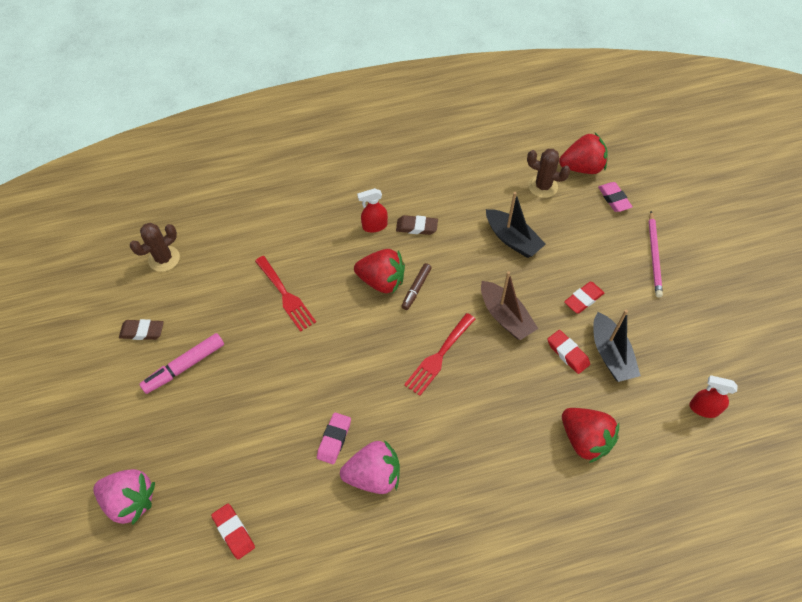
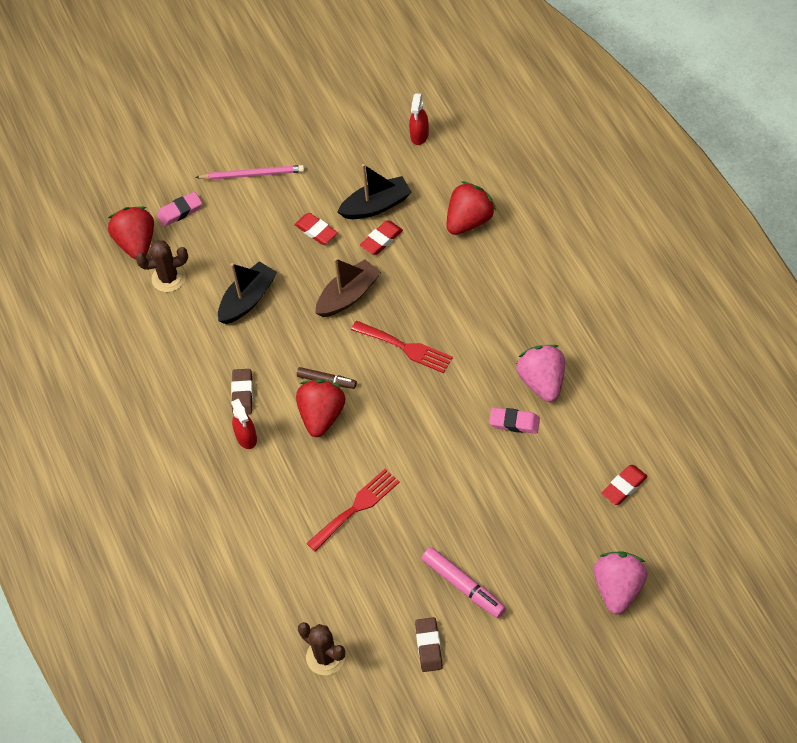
camera: 95 degrees left, 0 degrees up
(543, 186) = (168, 278): brown cactus -> brown cactus turned 60 degrees clockwise

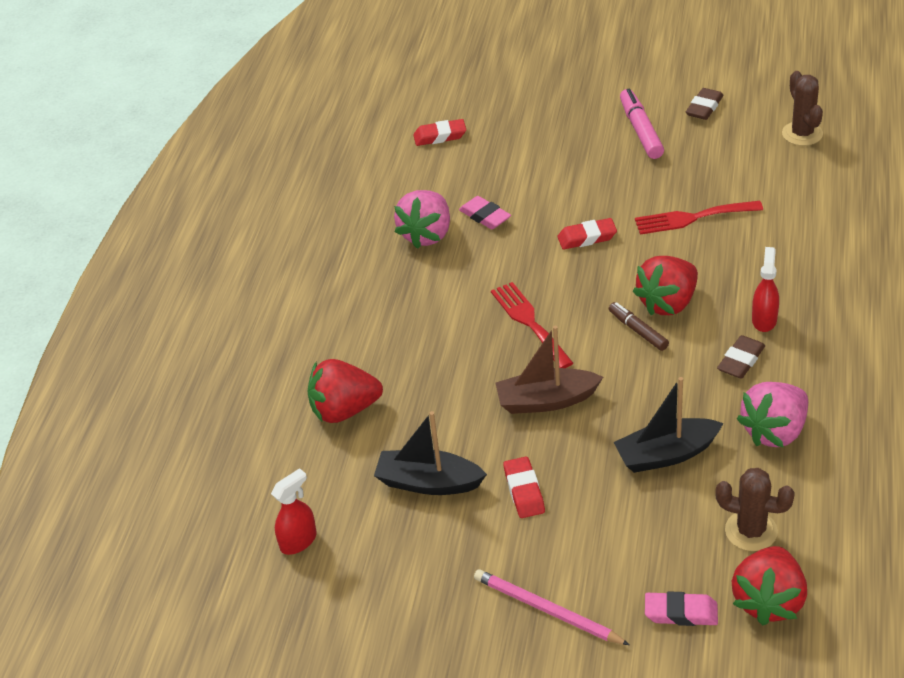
camera: 145 degrees left, 15 degrees down
(381, 240) = (457, 440): red eraser -> red eraser (587, 238)
(618, 588) = (515, 82): pink strawberry -> pink strawberry (774, 431)

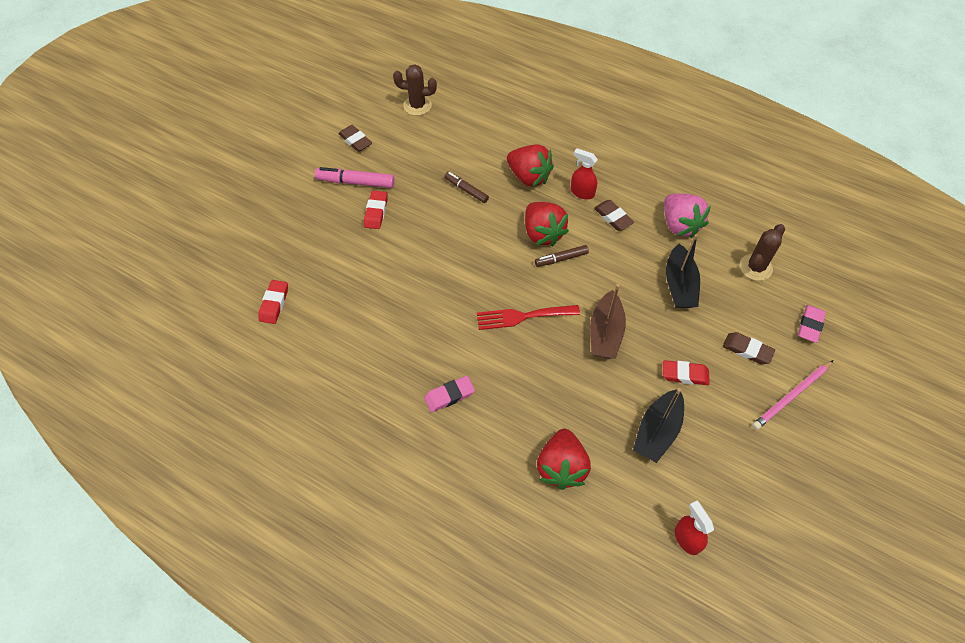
camera: 75 degrees left, 15 degrees up
(427, 235) = (390, 350): pink strawberry -> none
(485, 216) = (392, 306): pink eraser -> pink eraser (449, 395)
(587, 238) = (452, 253): red eraser -> red eraser (376, 212)
(597, 548) = (747, 350): none -> brown eraser
(692, 218) = (466, 190): red fork -> brown marker
(768, 601) = (811, 280): red strawberry -> red strawberry (528, 177)

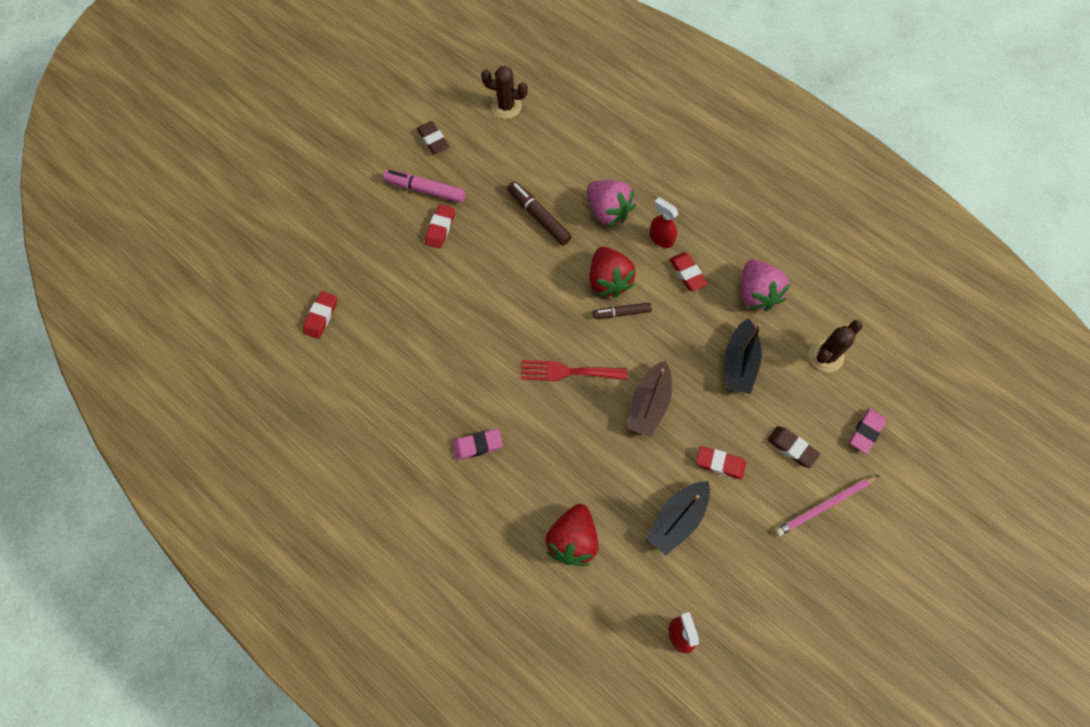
camera: 10 degrees right, 10 degrees up
(466, 190) = (538, 217): brown marker -> brown marker, size x1.52
(528, 177) = (608, 211): red strawberry -> pink strawberry
(613, 217) = (687, 273): brown eraser -> red eraser

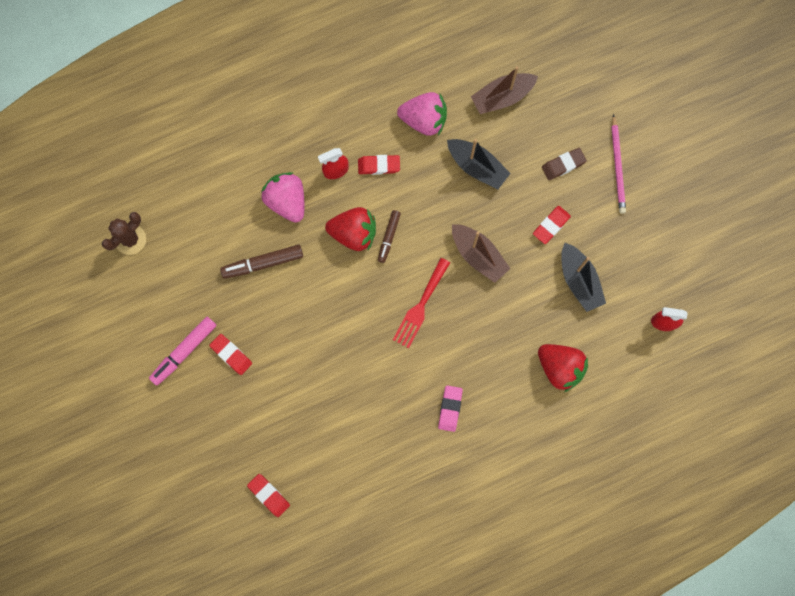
camera: 65 degrees left, 10 degrees up
(433, 140) = (133, 322): brown eraser -> none
(608, 211) = (287, 201): pink strawberry -> pink strawberry turned 105 degrees counterclockwise
(826, 356) = (502, 97): brown cactus -> brown boat
(866, 431) = (576, 103): pink eraser -> none

